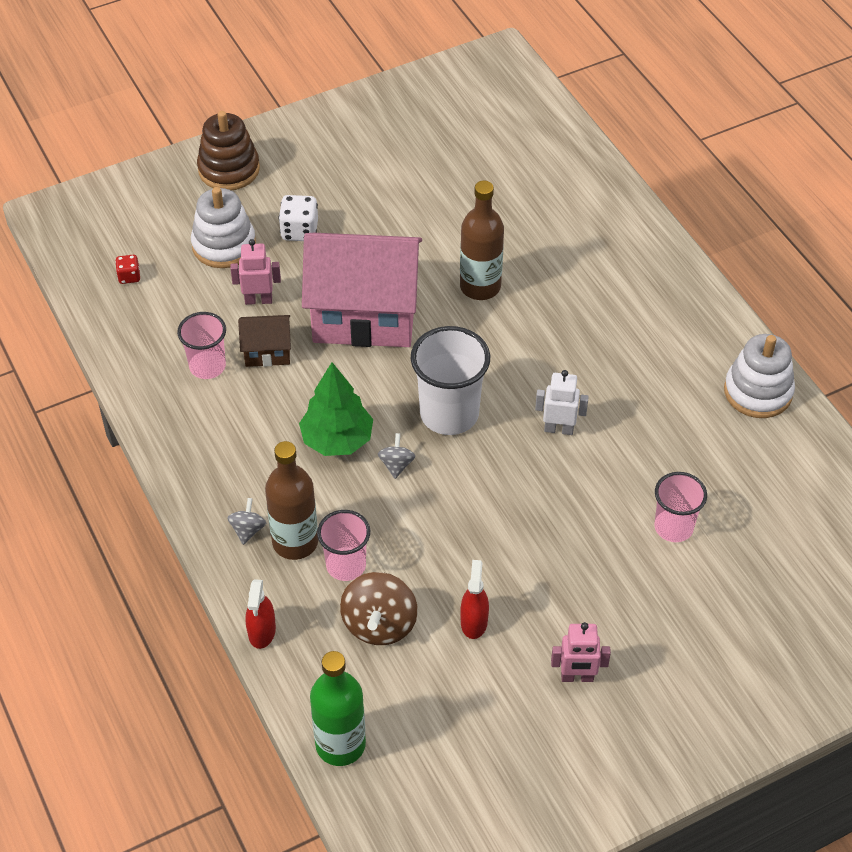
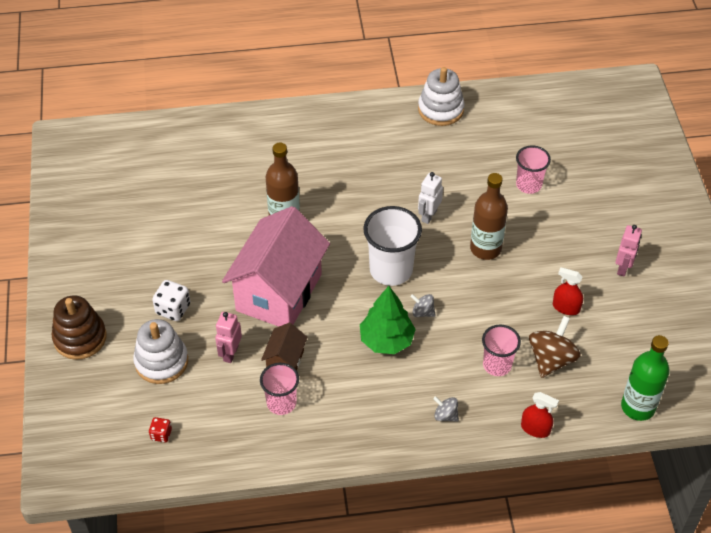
camera: 70 degrees left, 0 degrees up
(295, 542) = (466, 389): brown bottle -> brown bottle (485, 248)
(379, 624) = (551, 359): brown spinning top -> brown spinning top turned 90 degrees counterclockwise

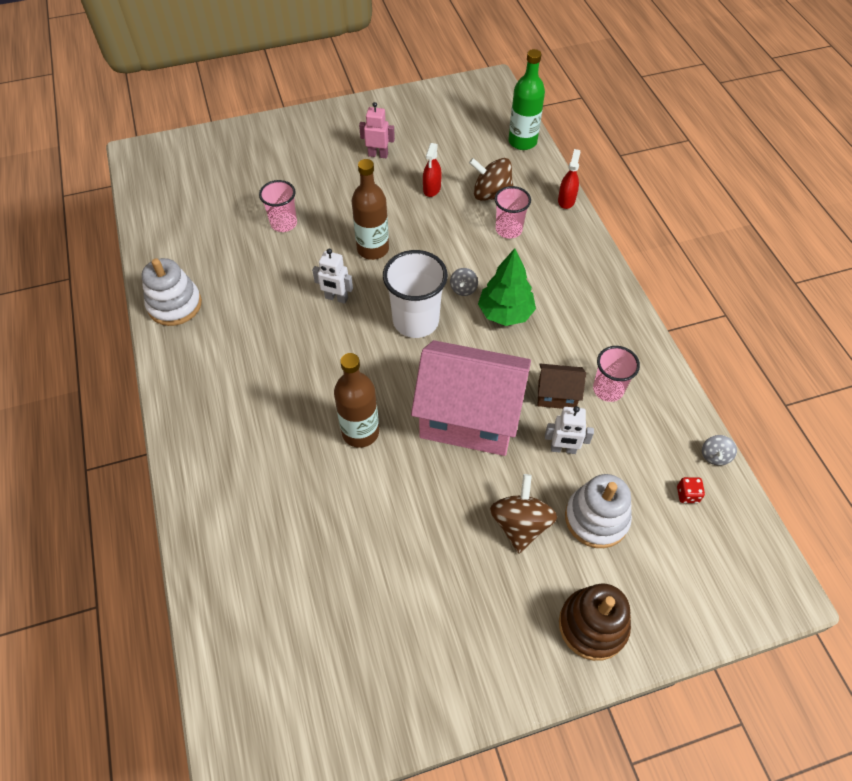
camera: 100 degrees left, 5 degrees up
(173, 309) = (520, 524): white dice -> brown spinning top
(230, 353) = (563, 449): pink robot -> white robot
(445, 415) = (575, 260): grey spinning top -> grey spinning top (714, 456)

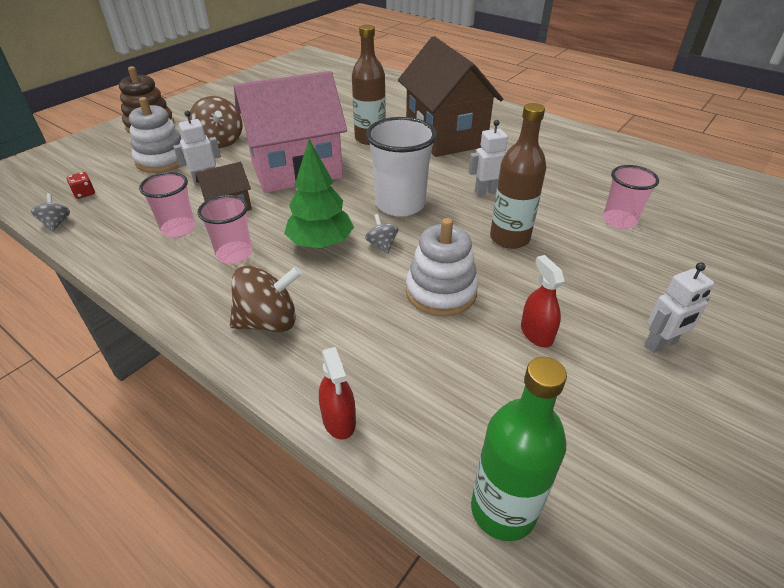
camera: 145 degrees right, 15 degrees down
(175, 305) = (591, 142): white stacking toy -> white stacking toy (441, 292)
(285, 391) = (445, 136): none -> brown house
(378, 155) = (660, 344): pink robot -> white robot
(491, 195) = (454, 367): brown spinning top -> brown spinning top (269, 322)
(508, 229) = (388, 329): pink cup -> pink cup (234, 254)

